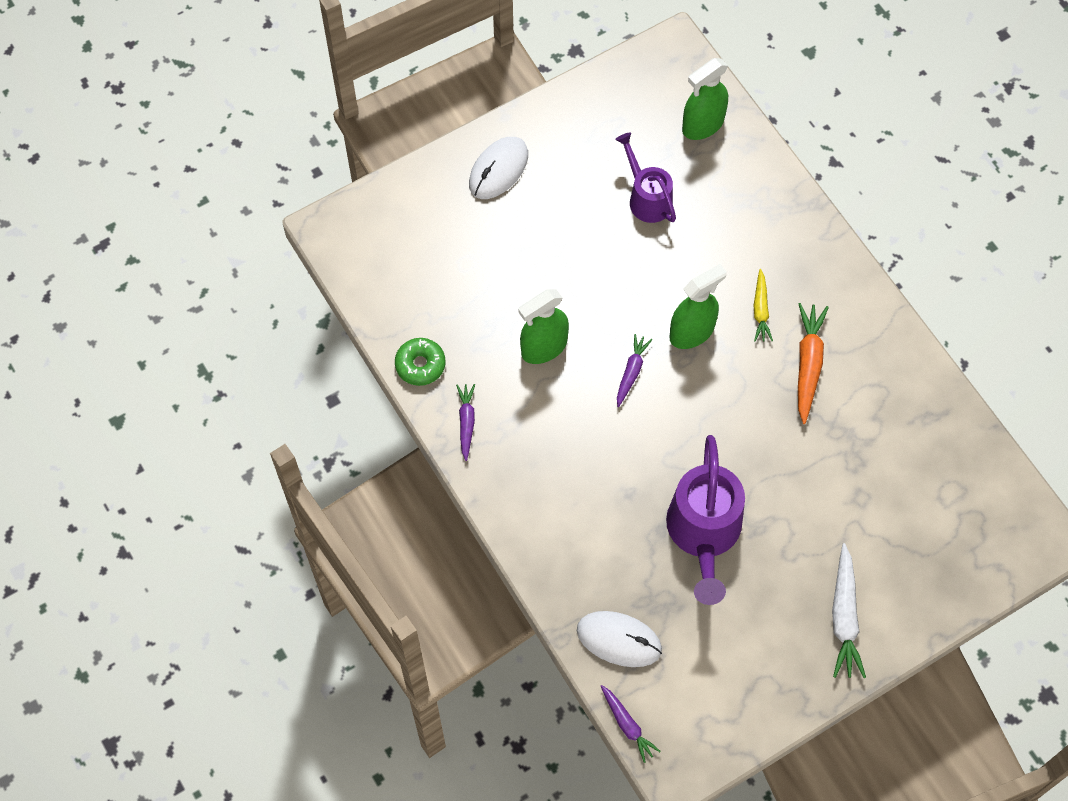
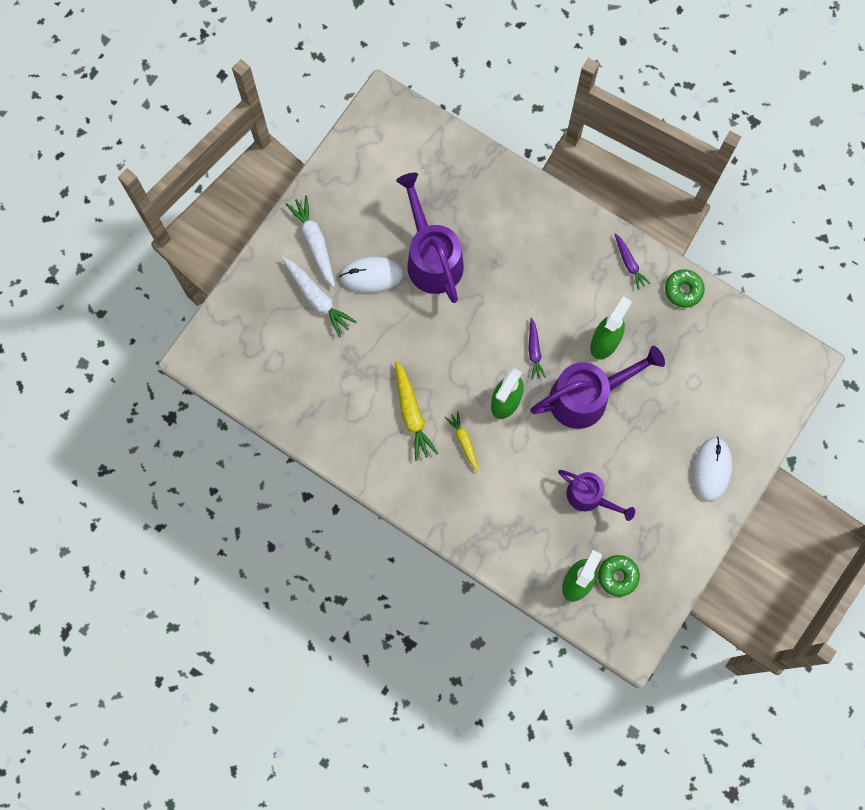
camera: 155 degrees right, 10 degrees up
(595, 298) = (587, 396): none -> purple watering can
(619, 640) = (455, 164): white mouse -> white mouse (371, 276)
(627, 725) = (425, 115): purple carrot -> none
(656, 113) = (617, 576): none -> green donut
(808, 364) = (412, 414): orange carrot -> yellow carrot
(868, 545) = (317, 298): none -> white carrot

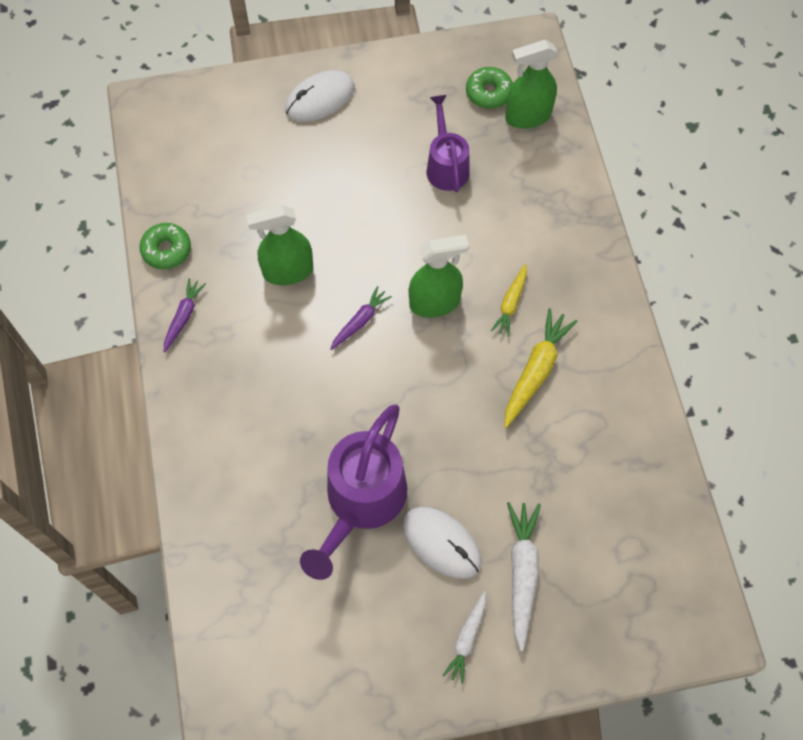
camera: 135 degrees left, 10 degrees down
(315, 243) = (466, 639): white carrot -> white carrot, size x0.62
(587, 396) = (356, 242): purple watering can -> none

